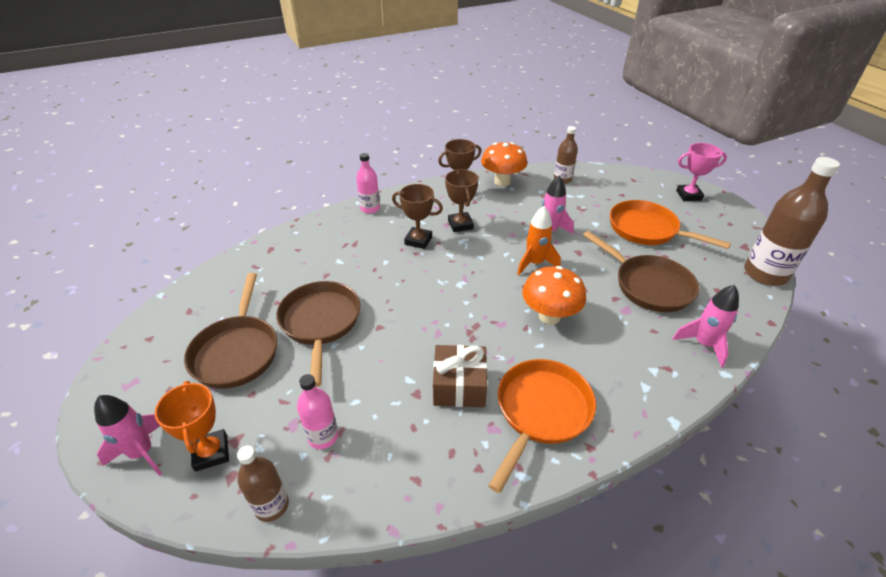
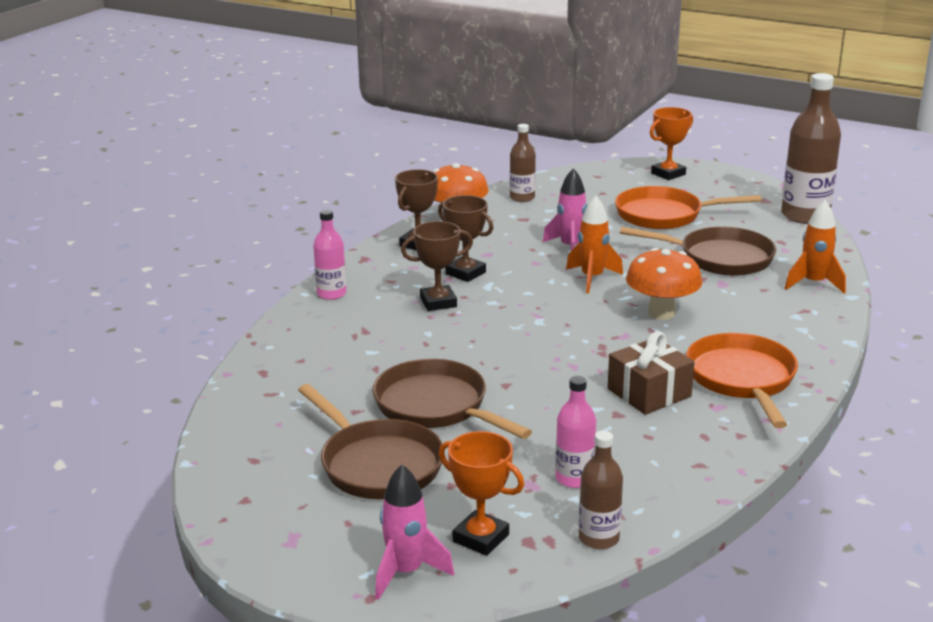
camera: 35 degrees left, 15 degrees down
(688, 195) = (668, 174): pink trophy -> orange trophy
(703, 344) = (813, 283): pink rocket -> orange rocket

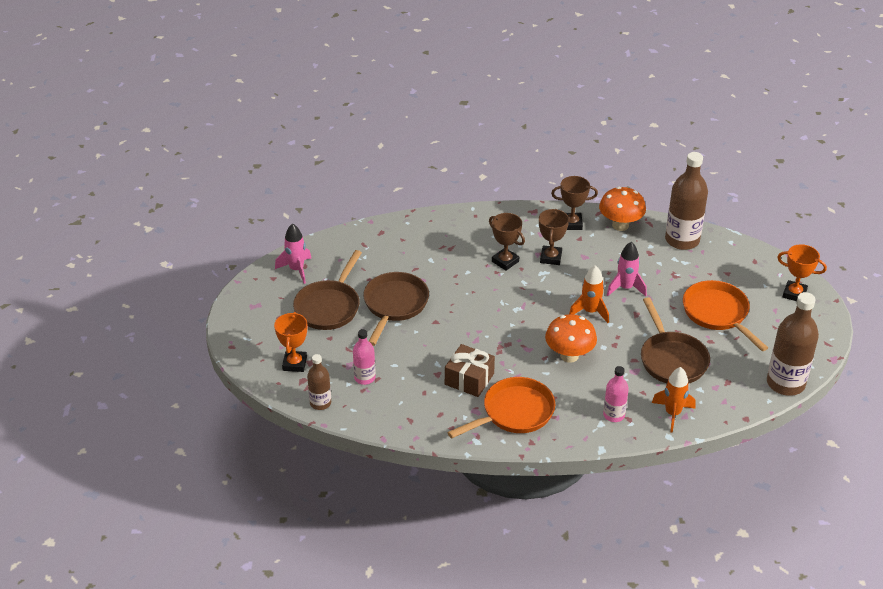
camera: 60 degrees right, 15 degrees up
(331, 294) = (480, 218): pink bottle -> pink bottle (614, 415)
(406, 572) = (255, 350): pink rocket -> pink rocket (296, 269)
(522, 198) = (682, 240): brown bottle -> brown bottle, size x1.82

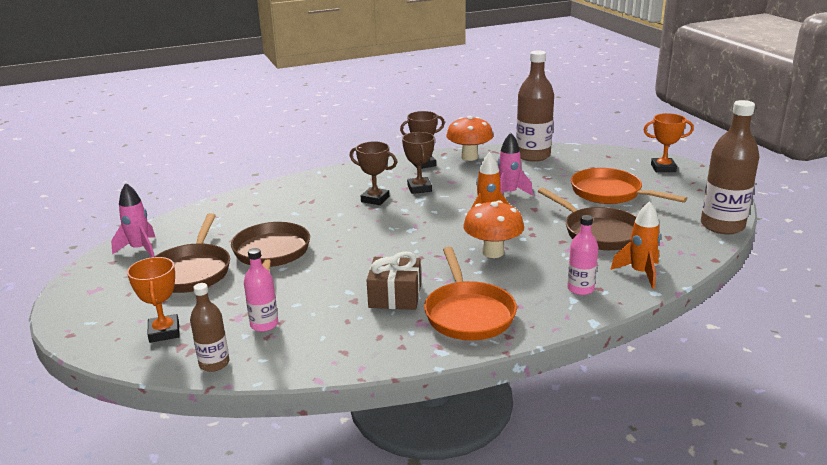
camera: 20 degrees left, 15 degrees down
(514, 413) = (468, 314): orange pan -> orange pan turned 135 degrees clockwise

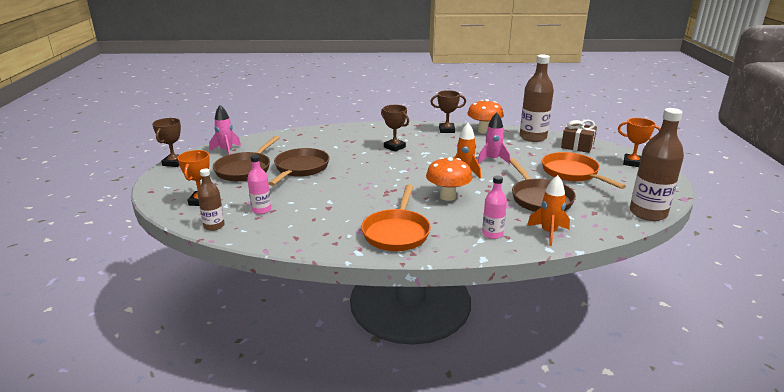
camera: 20 degrees right, 0 degrees up
(395, 296) = (357, 210): brown gift -> brown gift (577, 145)
(419, 188) = (431, 145): brown trophy -> brown trophy (174, 163)

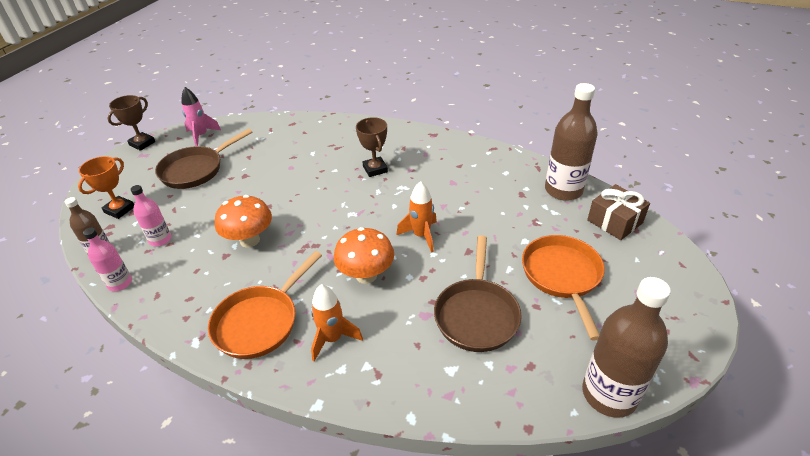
camera: 25 degrees right, 15 degrees up
(300, 169) = (248, 182): brown pan -> none
(446, 130) = (461, 152): brown trophy -> none
(484, 131) = (507, 163): orange mushroom -> orange mushroom (250, 240)
(492, 160) = (474, 222): pink rocket -> none
(492, 234) = (364, 363): pink bottle -> pink bottle (120, 283)
(548, 233) = (435, 386): orange rocket -> orange rocket (332, 338)
(632, 163) = (671, 279): orange trophy -> none

